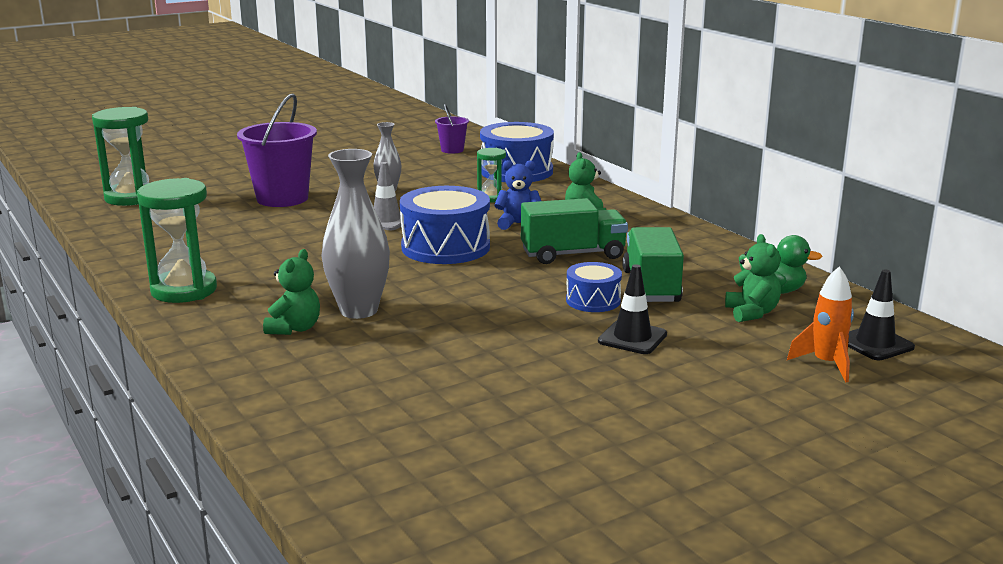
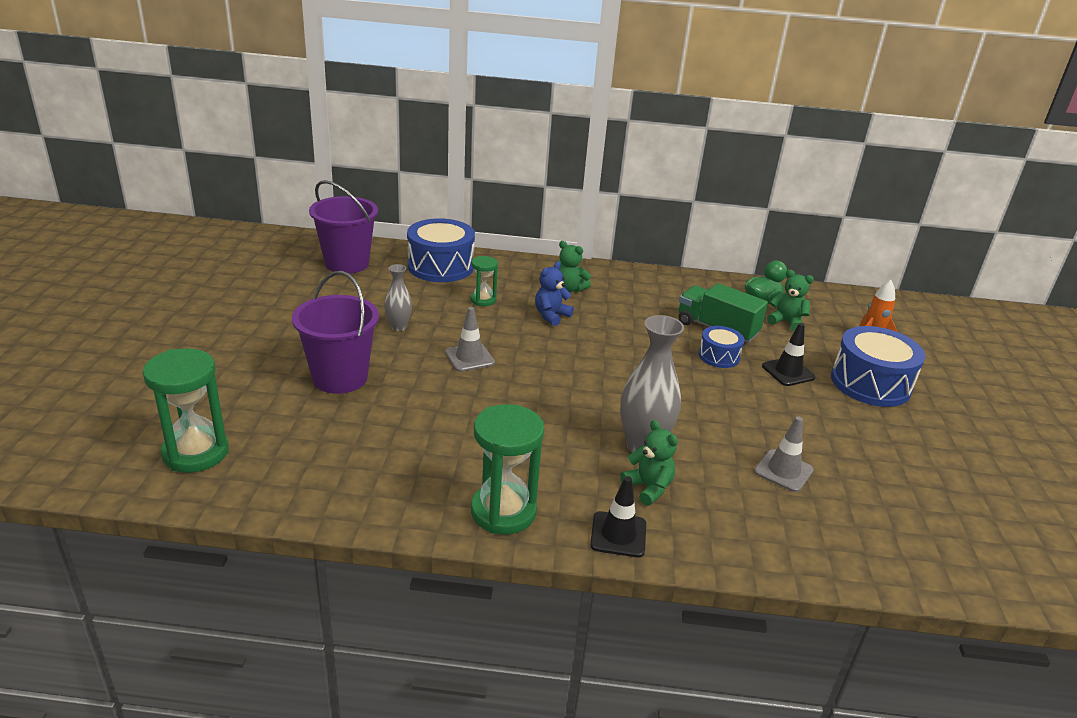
camera: 55 degrees left, 10 degrees up
(419, 377) = (783, 471): none -> grey traffic cone
(445, 247) = (560, 360): blue drum -> blue drum (870, 383)
(452, 150) = (347, 263): purple bucket -> purple bucket, size x1.97
(573, 254) = (633, 325): green truck -> none
(875, 344) = (856, 314): black traffic cone -> black traffic cone (618, 534)

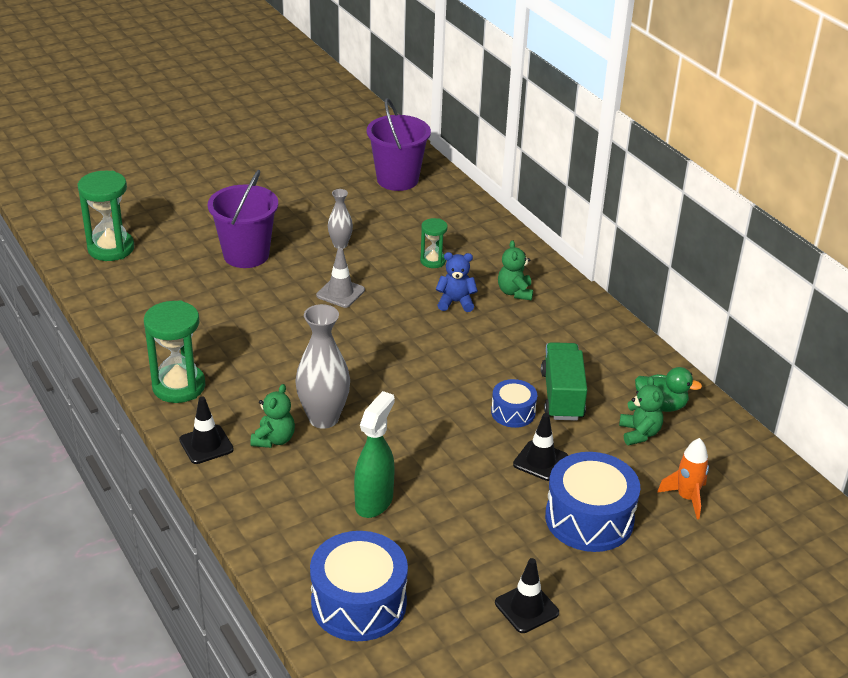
camera: 55 degrees right, 5 degrees up
(440, 266) = (456, 218): blue drum -> blue drum (359, 603)
(783, 471) = (374, 502): grey traffic cone -> green spray bottle
(961, 456) = (526, 608): none -> black traffic cone

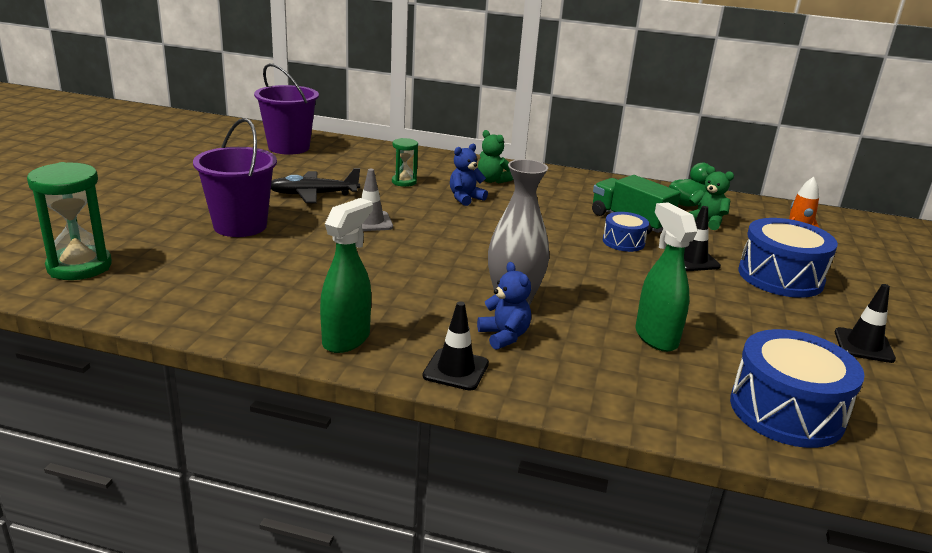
camera: 45 degrees left, 10 degrees down
(179, 386) = (347, 339): green hourglass -> green spray bottle
(274, 439) = (504, 336): green teddy bear -> blue teddy bear
(340, 245) = (314, 194): grey vase -> black plane

